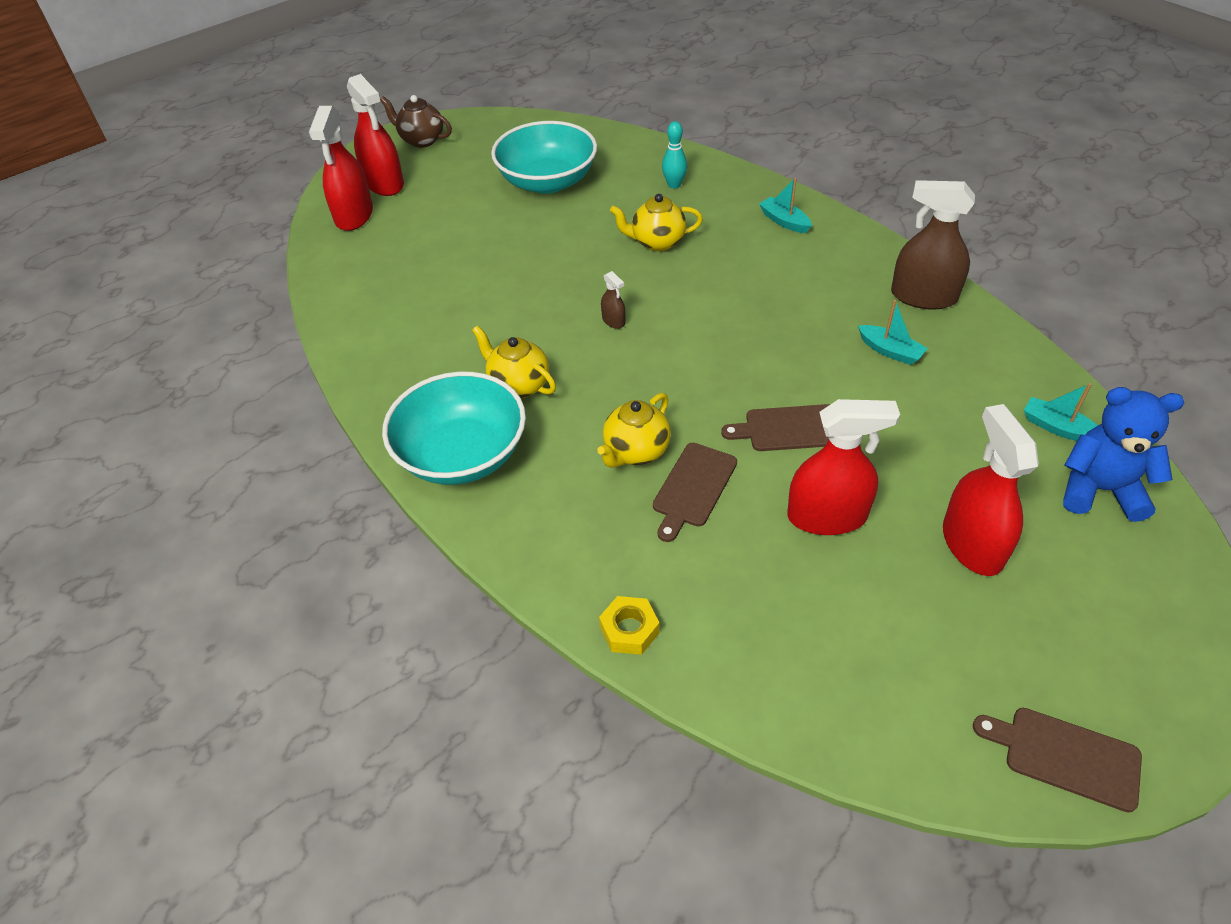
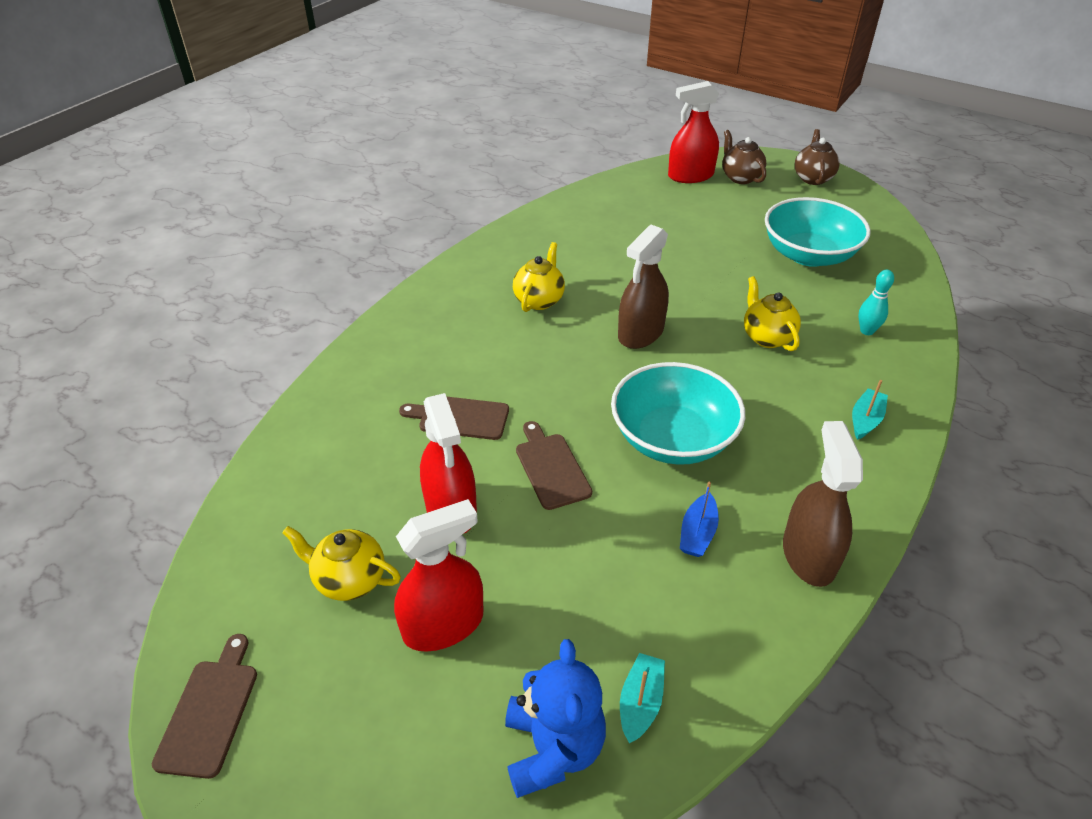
camera: 70 degrees right, 5 degrees down
(384, 183) = (740, 177): red spray bottle -> brown teapot
(462, 454) = (457, 291): turquoise bowl -> turquoise bowl (672, 438)
(613, 321) = (640, 333): brown spray bottle -> brown spray bottle, size x2.22
(629, 630) = (313, 409): yellow nut -> none
(635, 452) = (489, 377): yellow teapot -> yellow teapot (349, 579)
(890, 351) = (697, 533): turquoise boat -> blue boat

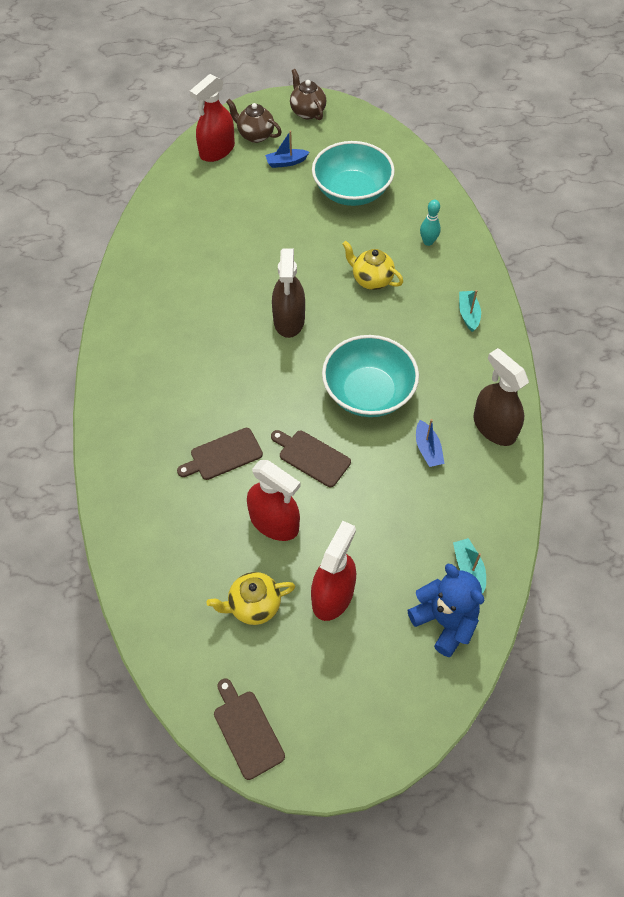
camera: 35 degrees left, 15 degrees up
(539, 300) = (197, 328): yellow teapot -> none
(755, 208) = (286, 162): none -> blue boat

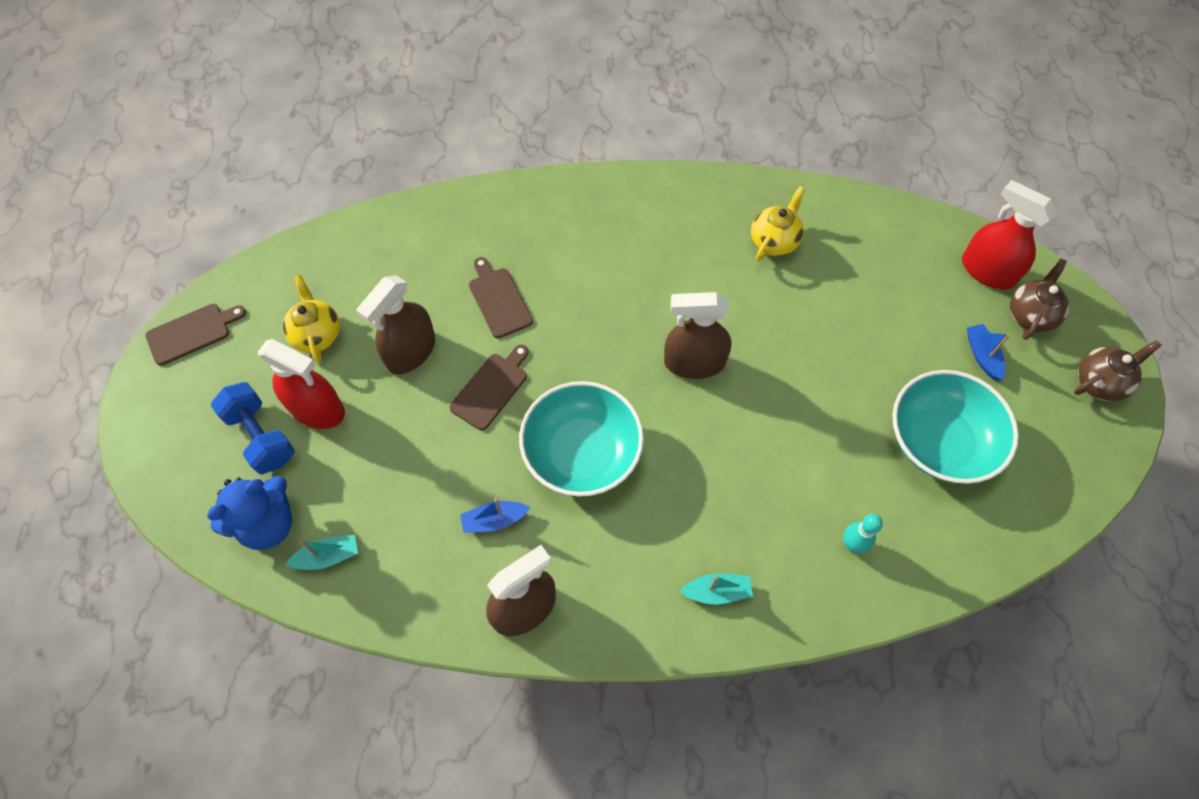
camera: 90 degrees right, 5 degrees up
(274, 522) = (411, 351): red spray bottle -> brown spray bottle
(362, 641) = (261, 436): none -> blue dumbbell
(371, 280) = (770, 462): yellow teapot -> yellow teapot (774, 241)

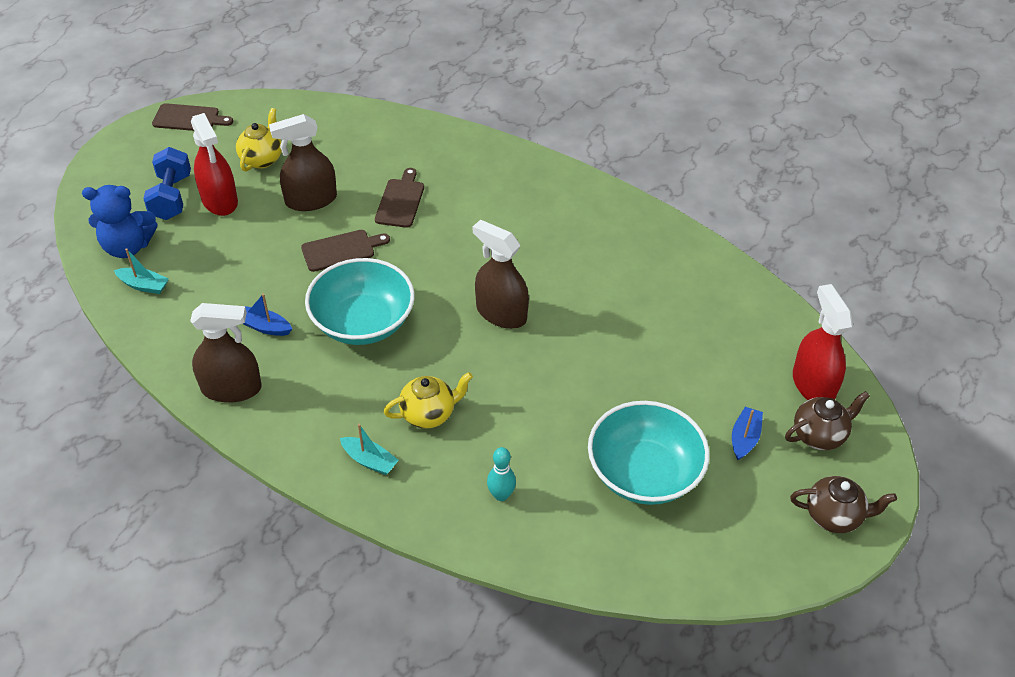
camera: 35 degrees right, 15 degrees down
(774, 241) = (646, 270): yellow teapot -> yellow teapot (429, 414)

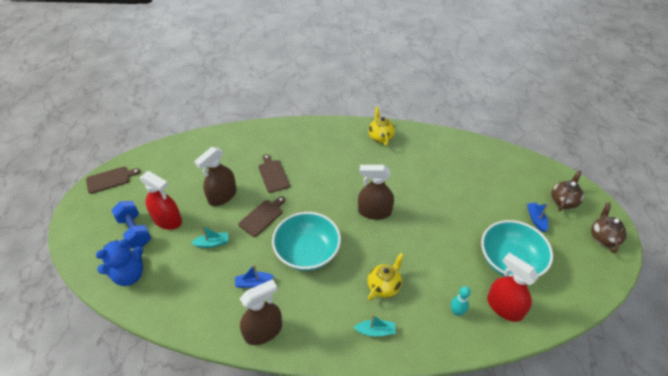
camera: 30 degrees left, 0 degrees up
(144, 285) = (158, 294): turquoise boat -> turquoise boat (212, 243)
(262, 159) = (175, 184): yellow teapot -> yellow teapot (380, 137)
(813, 384) = (540, 178): red spray bottle -> red spray bottle (504, 307)
(834, 516) = (603, 237): brown teapot -> brown teapot turned 60 degrees counterclockwise

